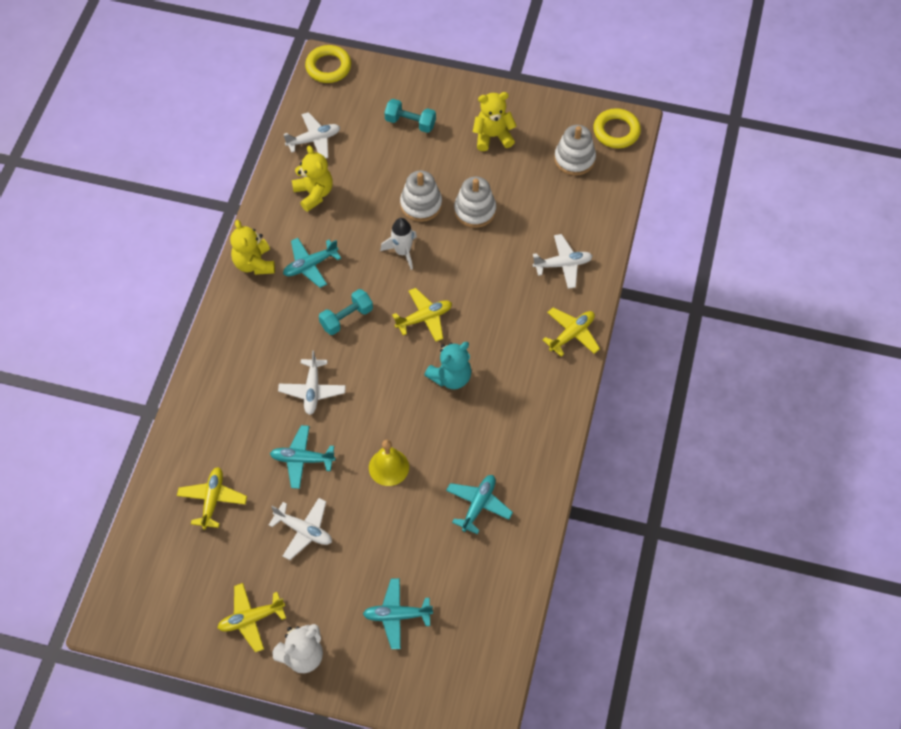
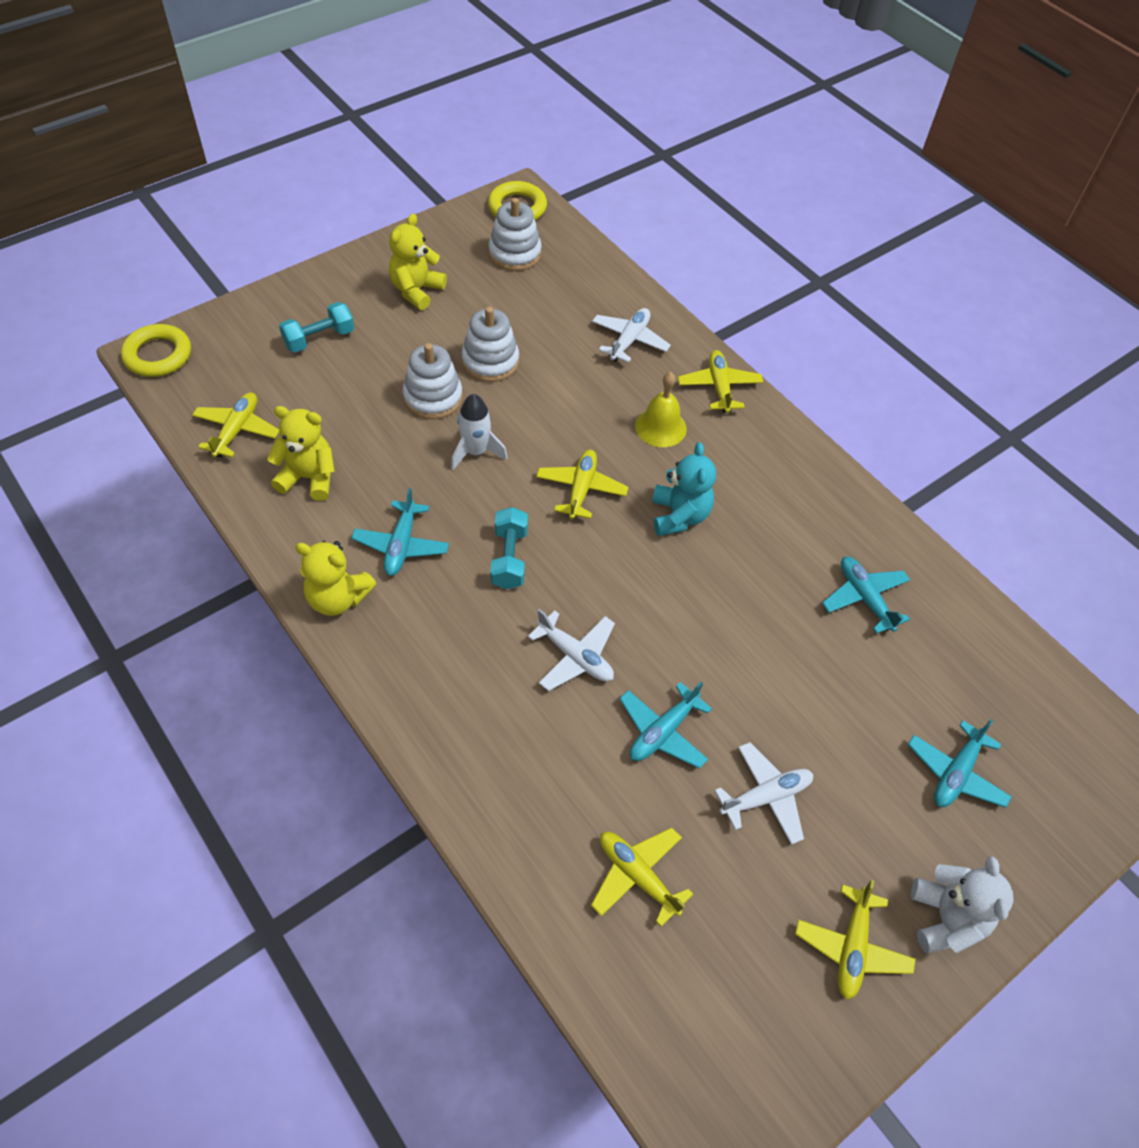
camera: 55 degrees left, 5 degrees down
(314, 140) = (237, 430): white plane -> yellow plane
(388, 467) = (747, 649): yellow bell -> yellow bell (660, 427)

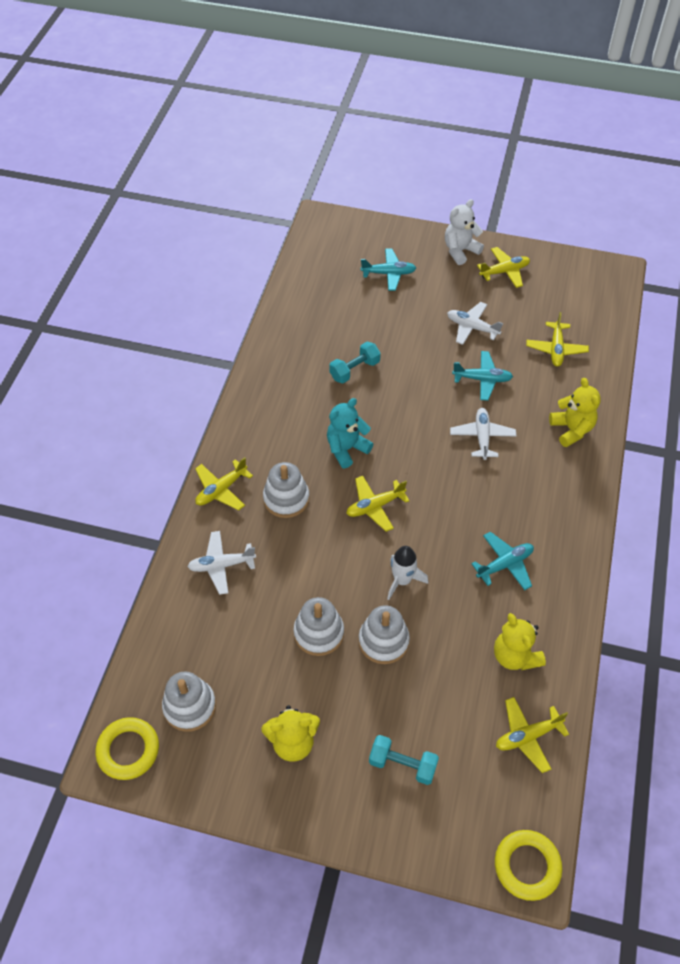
camera: 125 degrees left, 0 degrees up
(338, 598) = (568, 566): yellow teddy bear -> yellow teddy bear (571, 429)
(509, 558) = (457, 506): turquoise dumbbell -> turquoise dumbbell (354, 370)
(660, 427) = (286, 498): yellow bell -> white stacking toy
(864, 598) = (322, 345): turquoise plane -> none

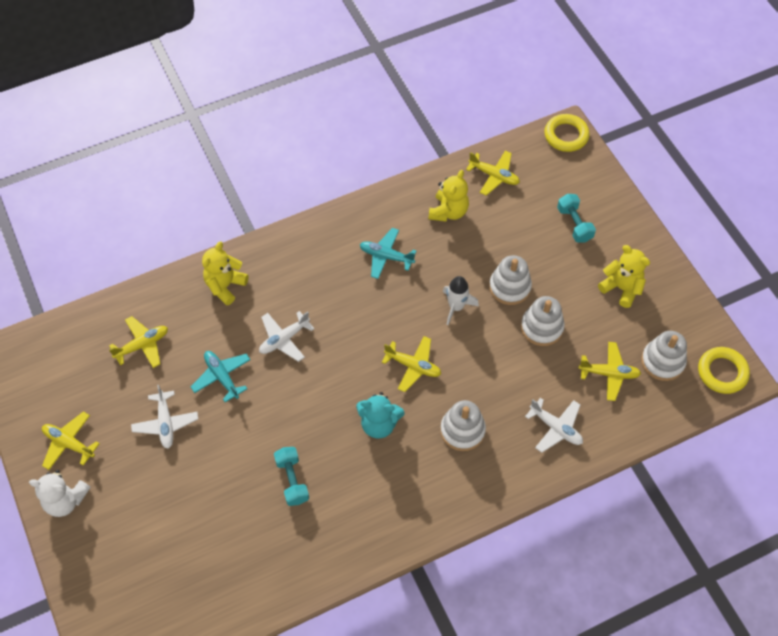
camera: 130 degrees left, 5 degrees up
(221, 490) = (498, 483): yellow plane -> yellow plane (609, 373)
(354, 370) = (292, 480): turquoise dumbbell -> turquoise dumbbell turned 60 degrees clockwise
(388, 273) = (146, 541): turquoise plane -> none

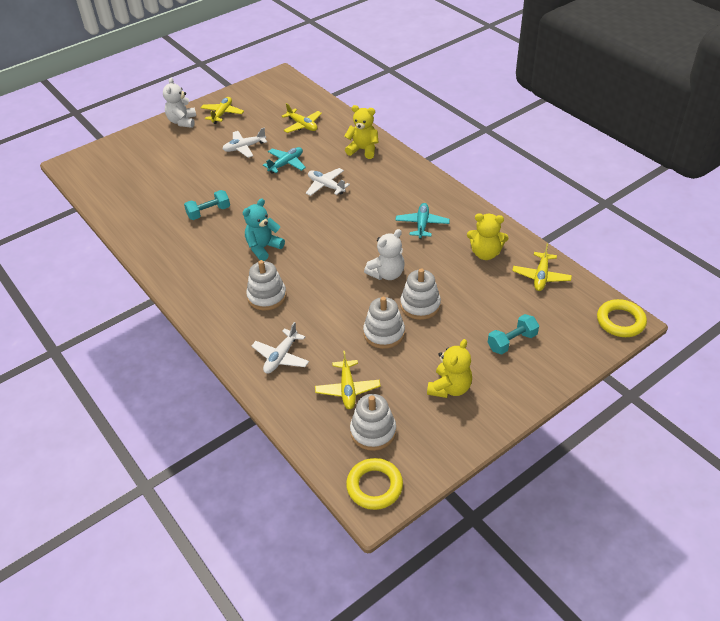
camera: 80 degrees right, 15 degrees down
(379, 424) = (263, 248): turquoise teddy bear -> turquoise teddy bear turned 45 degrees clockwise
(413, 366) = (321, 258): yellow plane -> none
(456, 307) = (387, 274): white rocket -> white teddy bear

